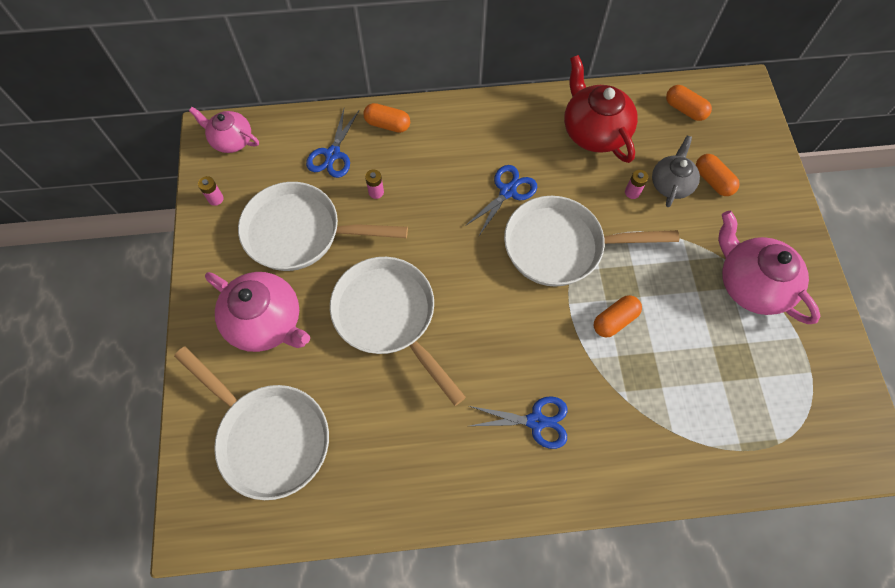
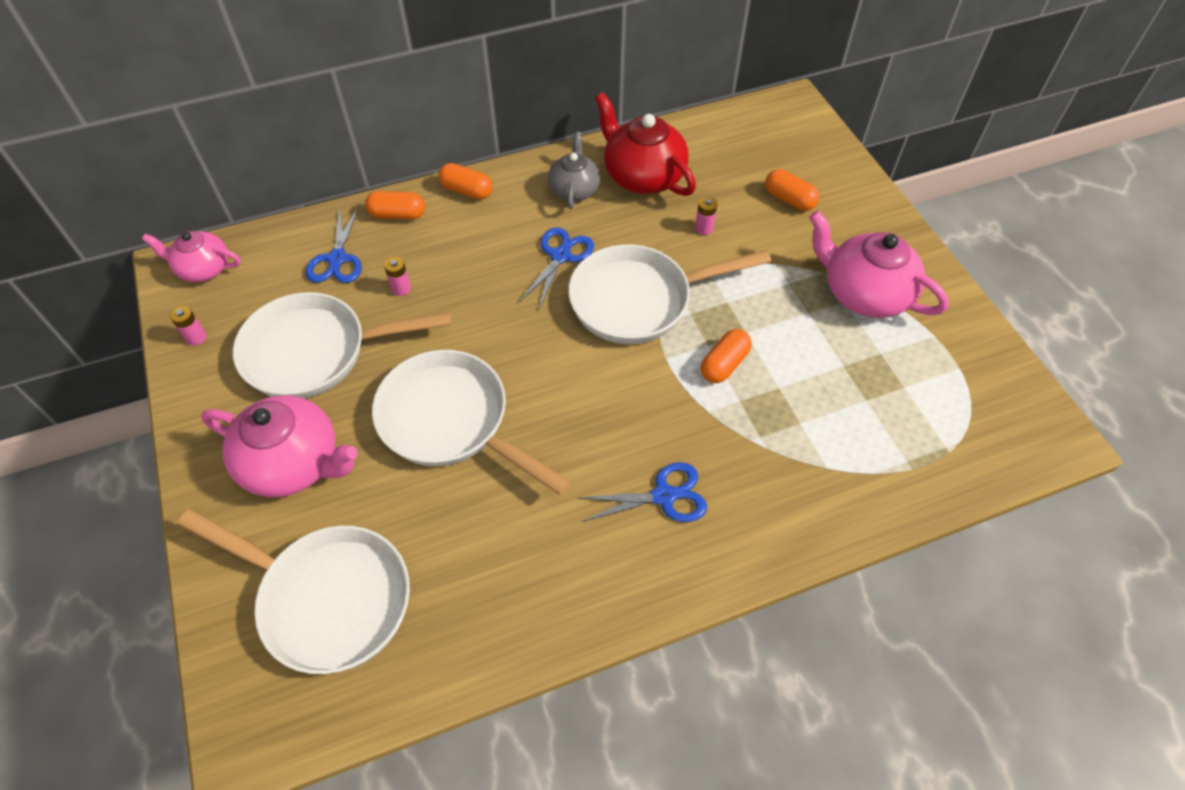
camera: 15 degrees left, 10 degrees down
(671, 184) = (744, 211): grey teapot -> grey teapot (574, 189)
(684, 109) = (736, 136): orange capsule -> orange capsule (467, 191)

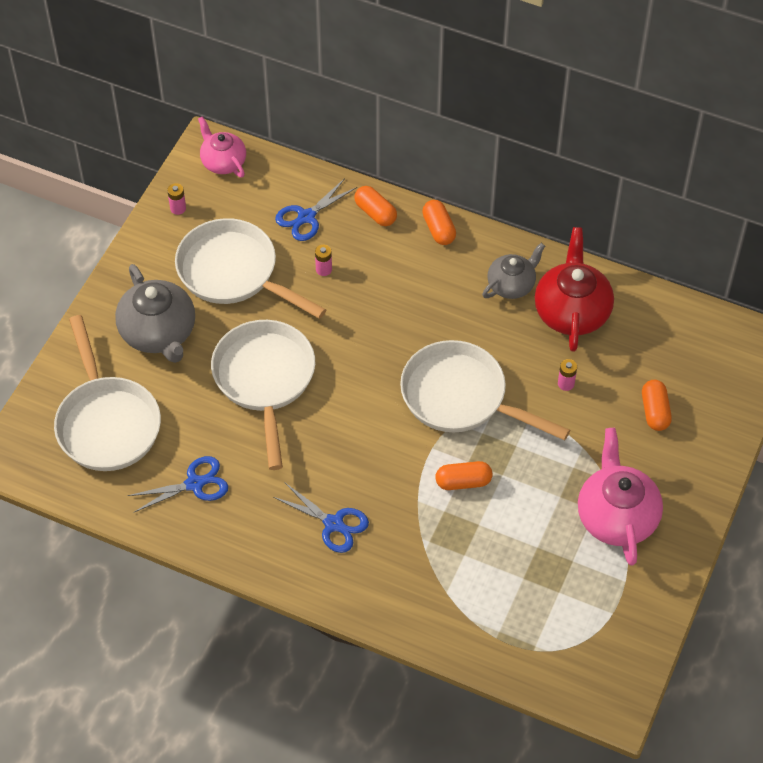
camera: 45 degrees right, 0 degrees up
(294, 463) = (159, 333): pink teapot -> grey teapot
(561, 256) = (446, 326): blue scissors -> blue scissors (195, 484)

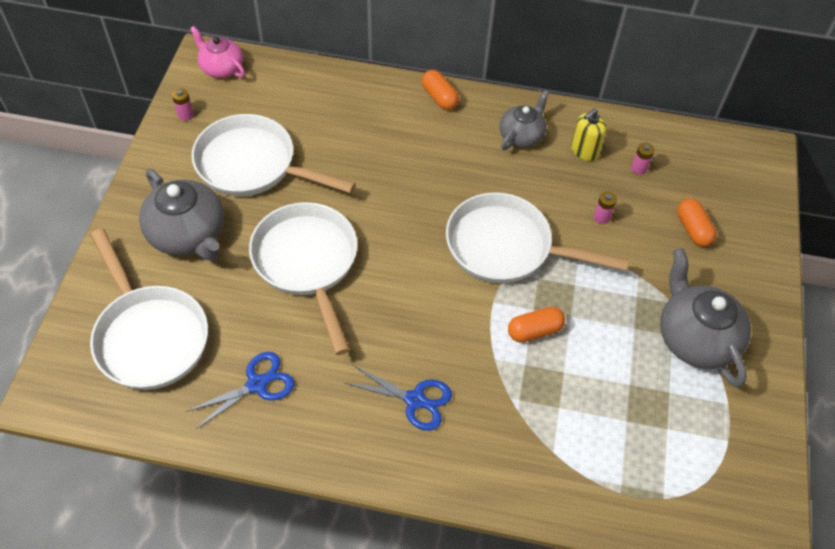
camera: 15 degrees left, 0 degrees up
(306, 217) = (312, 105): blue scissors -> none
(324, 269) = (340, 149): pink battery -> pink battery (639, 168)
(375, 213) = (376, 92): orange capsule -> none
(572, 311) = (584, 151): red teapot -> yellow soap dispenser
(616, 516) = (695, 338): pink teapot -> grey teapot

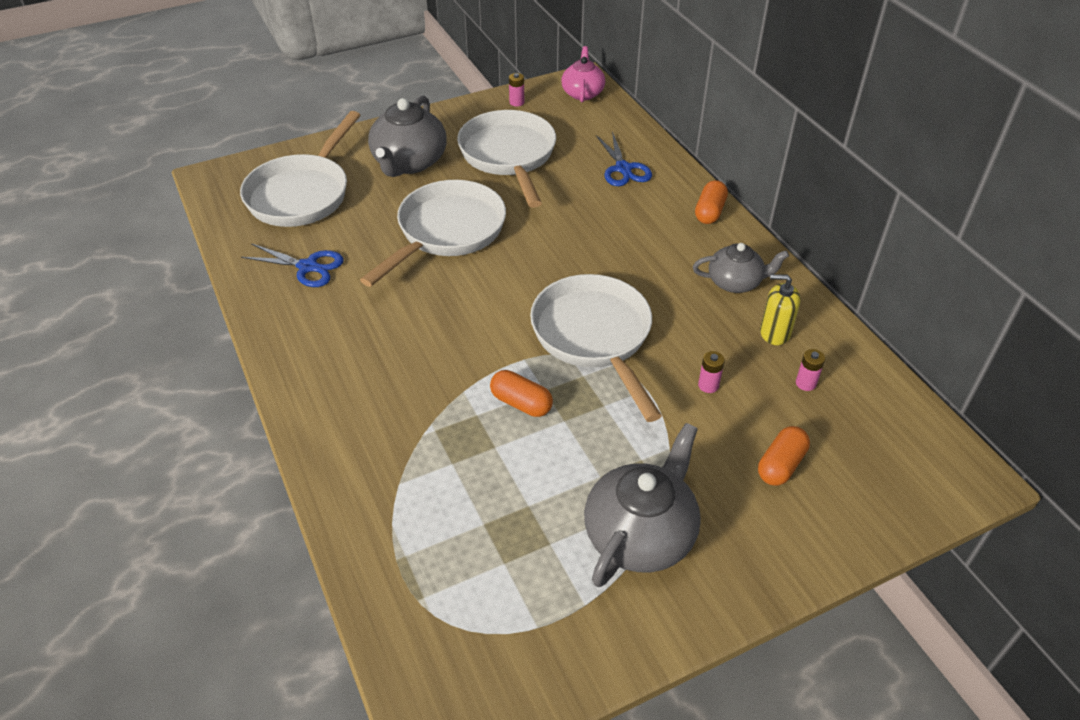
camera: 55 degrees right, 10 degrees down
(415, 400) = (372, 362): blue scissors -> blue scissors (623, 169)

